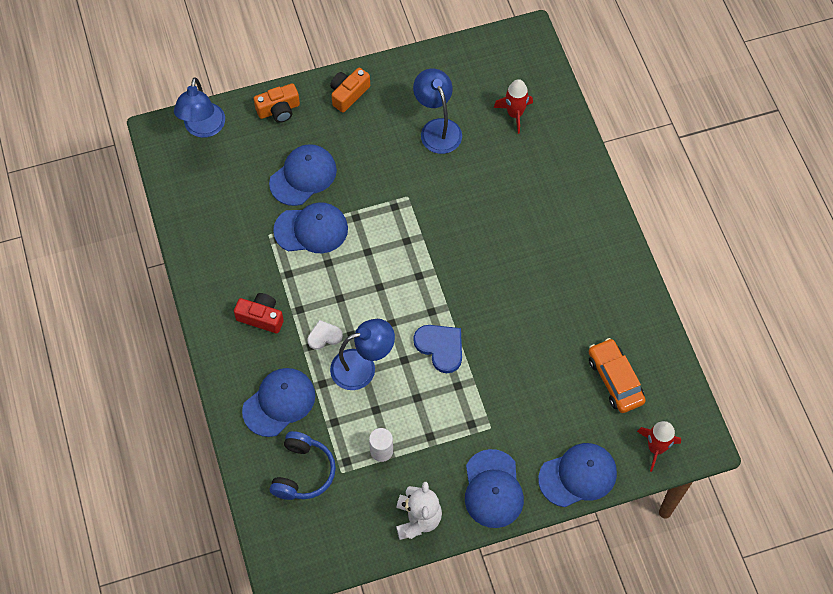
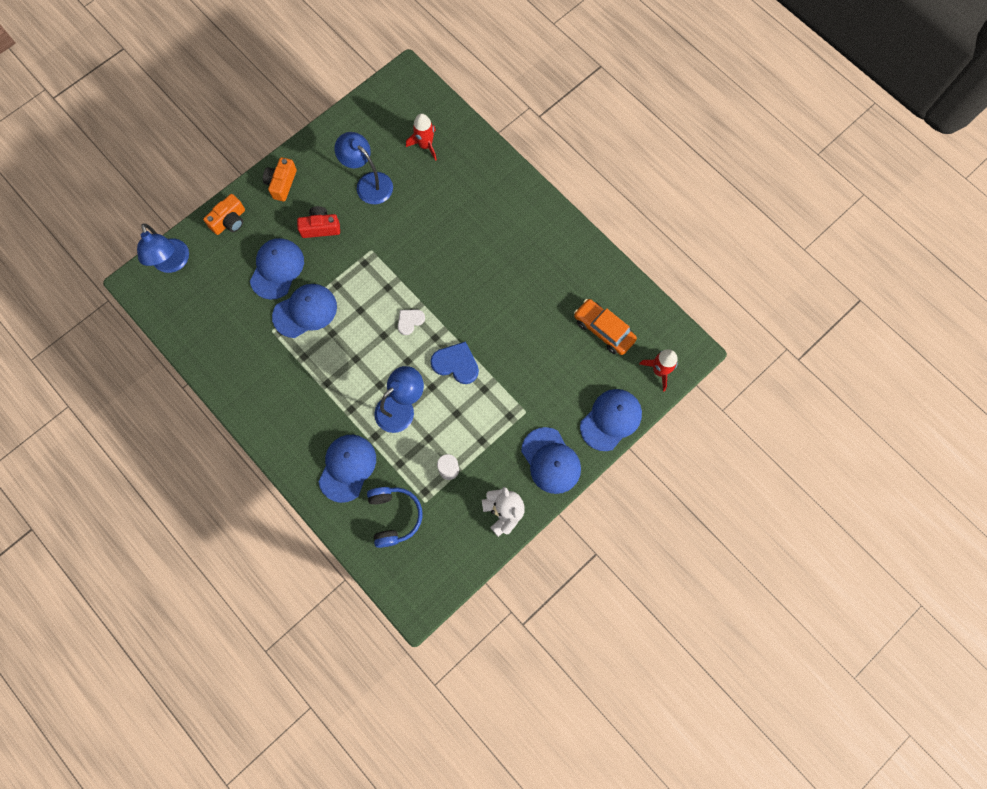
camera: 25 degrees left, 10 degrees up
(261, 317) = (298, 403): red camera -> red camera (320, 227)
(324, 336) = (358, 396): white heart -> white heart (410, 321)

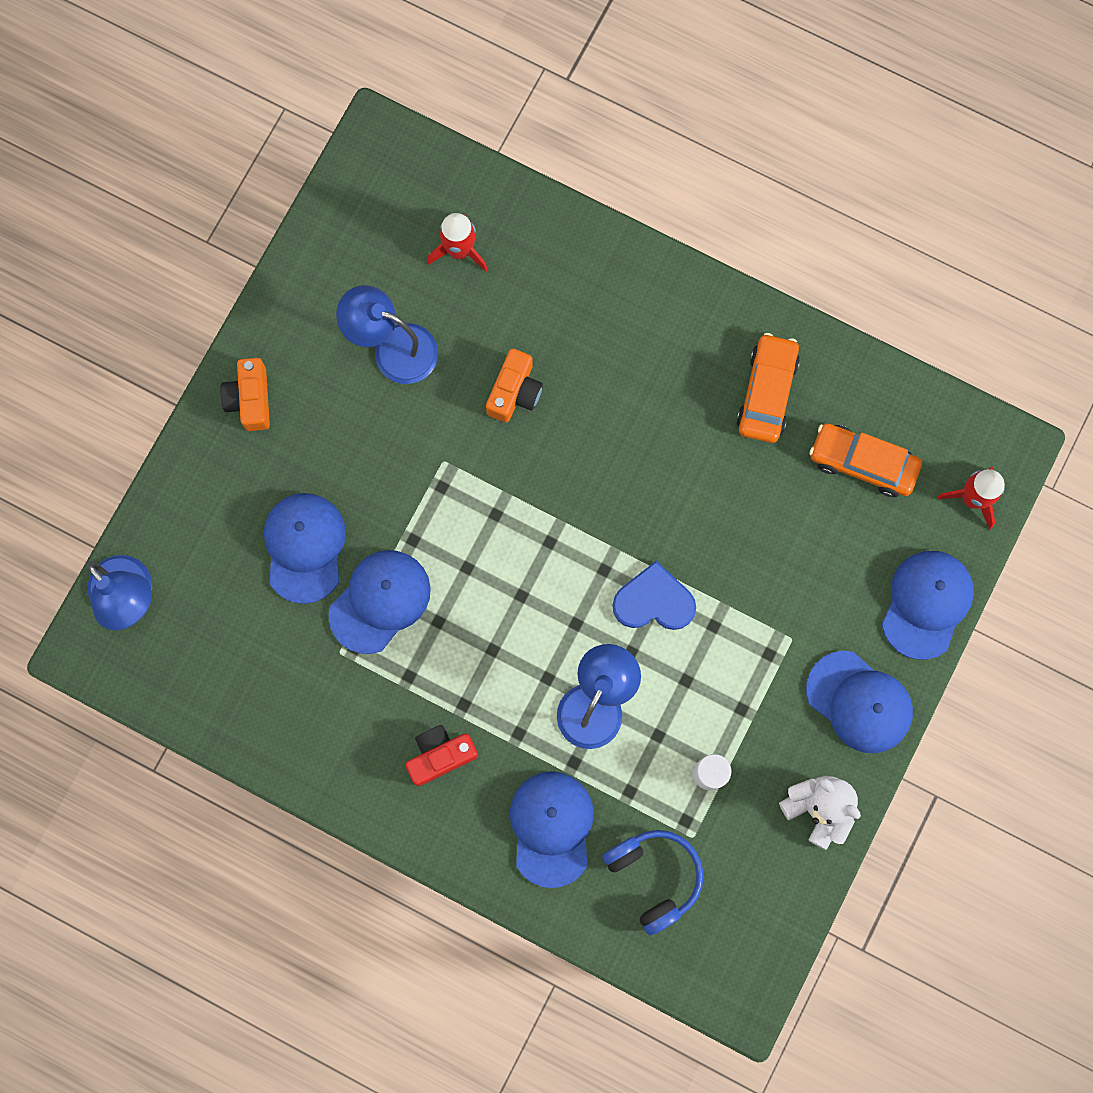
camera: 20 degrees left, 5 degrees up
(229, 221) = (191, 493): orange camera -> orange camera (514, 392)
(320, 227) = (346, 452): red camera -> red camera (440, 755)
(410, 321) = (553, 557): white heart -> none
(564, 274) = (767, 392): none -> orange car

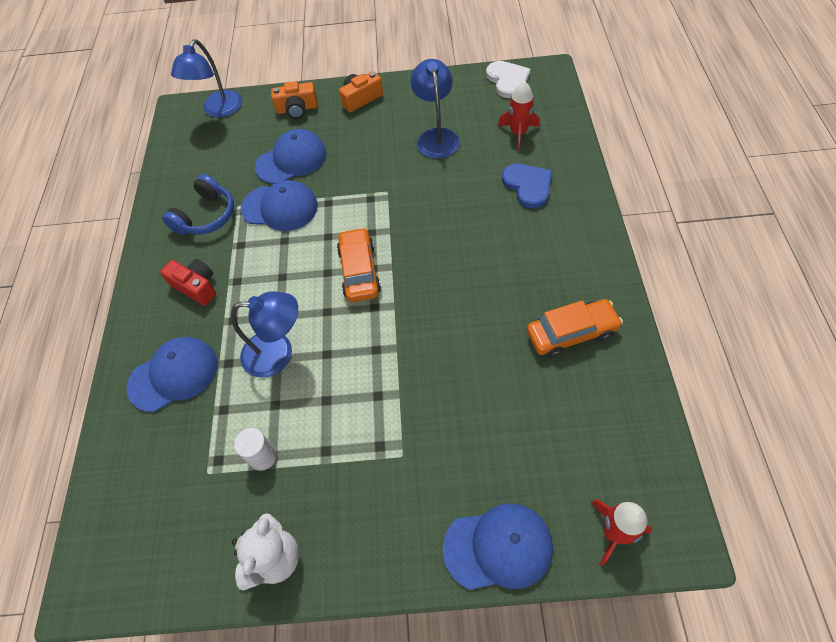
camera: 65 degrees right, 20 degrees down
(356, 197) = (507, 80): none -> white heart
(514, 392) = (456, 201): orange camera -> orange camera (297, 109)
(654, 601) = (372, 348): blue heart -> blue heart (528, 186)
(654, 877) = (164, 462): blue headphones -> blue headphones (206, 216)
(859, 702) = (381, 539): blue cap -> none
(863, 463) = (573, 427): orange car -> orange car (359, 271)

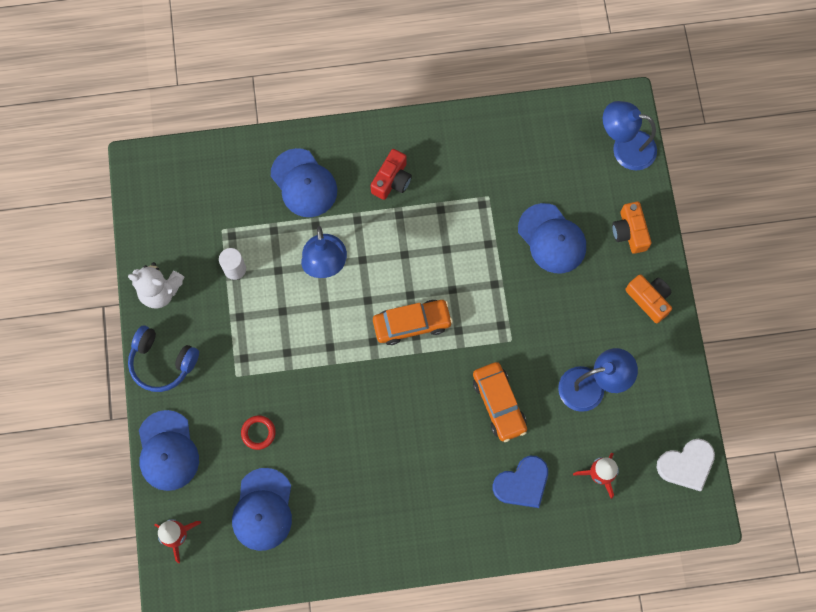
camera: 80 degrees right, 15 degrees up
(206, 216) = (474, 170): blue headphones -> blue headphones (162, 362)
(280, 207) = (487, 238): blue cap -> blue cap (263, 509)
(475, 429) = (258, 433): none -> red ring
(571, 333) = (348, 516): orange car -> orange car (499, 404)

